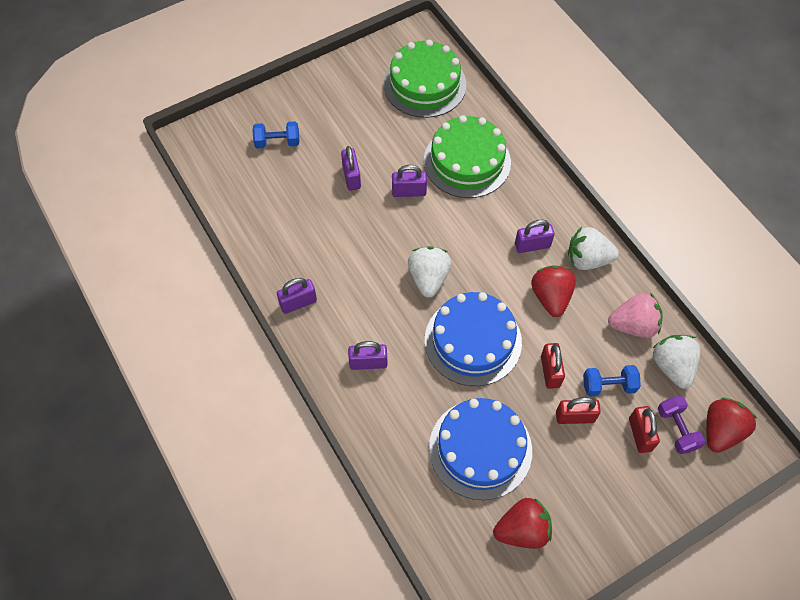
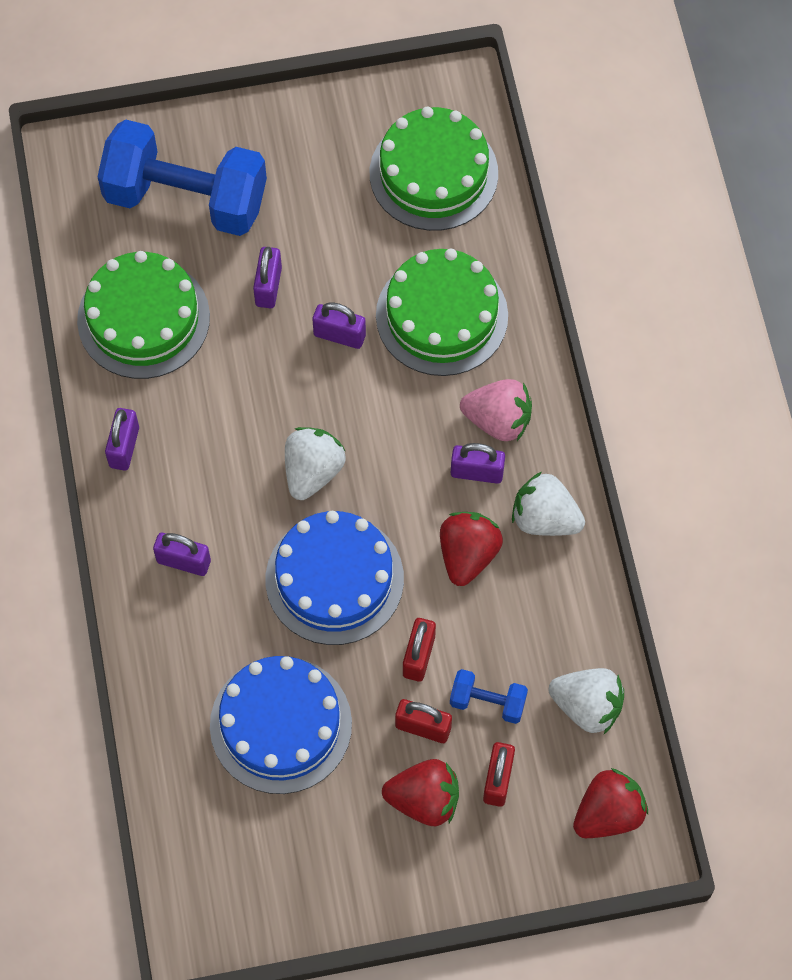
camera: 20 degrees right, 5 degrees up
(277, 142) = (186, 199): blue dumbbell -> blue dumbbell, size x2.30
(279, 220) = (143, 318): none -> green cake
(298, 303) = (124, 447): purple padlock -> purple padlock turned 75 degrees counterclockwise
(522, 530) = (288, 844): red strawberry -> red strawberry (424, 800)
(633, 325) = (562, 632): pink strawberry -> pink strawberry (498, 420)
(672, 366) = (587, 706): white strawberry -> white strawberry turned 105 degrees clockwise
(677, 429) = (550, 790): purple dumbbell -> none

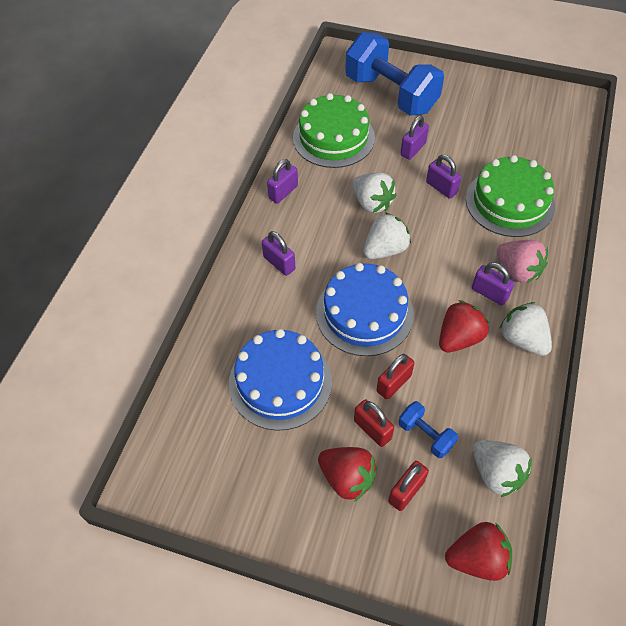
camera: 30 degrees right, 10 degrees down
(257, 406) = (372, 203): none -> white strawberry
(433, 173) = (541, 133): green cake -> none

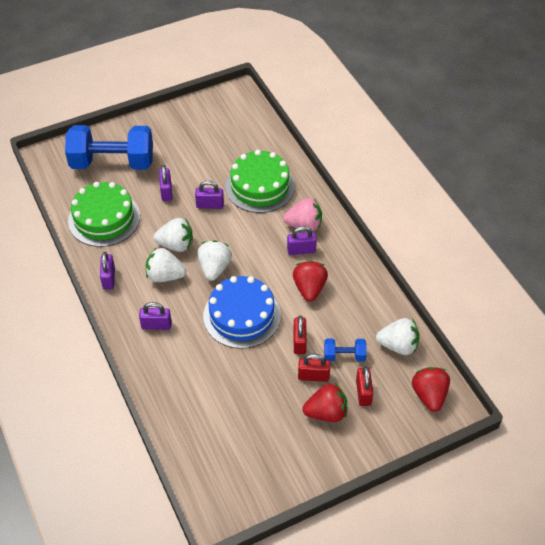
camera: 45 degrees left, 5 degrees down
(280, 382) = (234, 393): blue cake -> none
(477, 558) = (429, 395): red strawberry -> red strawberry turned 45 degrees counterclockwise
(522, 339) = (344, 263): white strawberry -> white strawberry (165, 276)

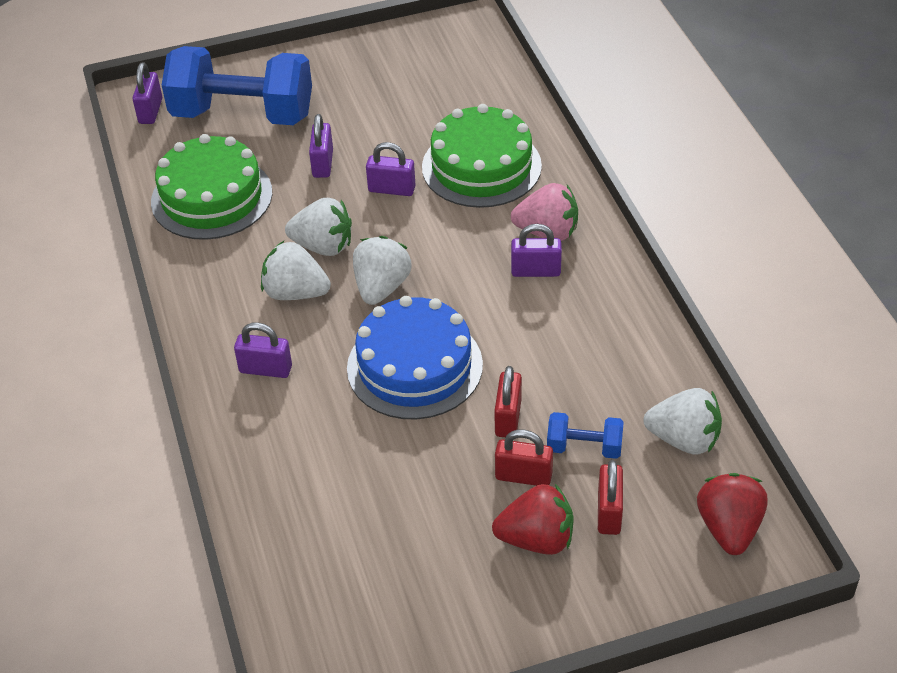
camera: 10 degrees right, 5 degrees down
(109, 278) = (200, 289): purple padlock -> purple padlock (150, 111)
(309, 288) = (540, 333): red strawberry -> none

